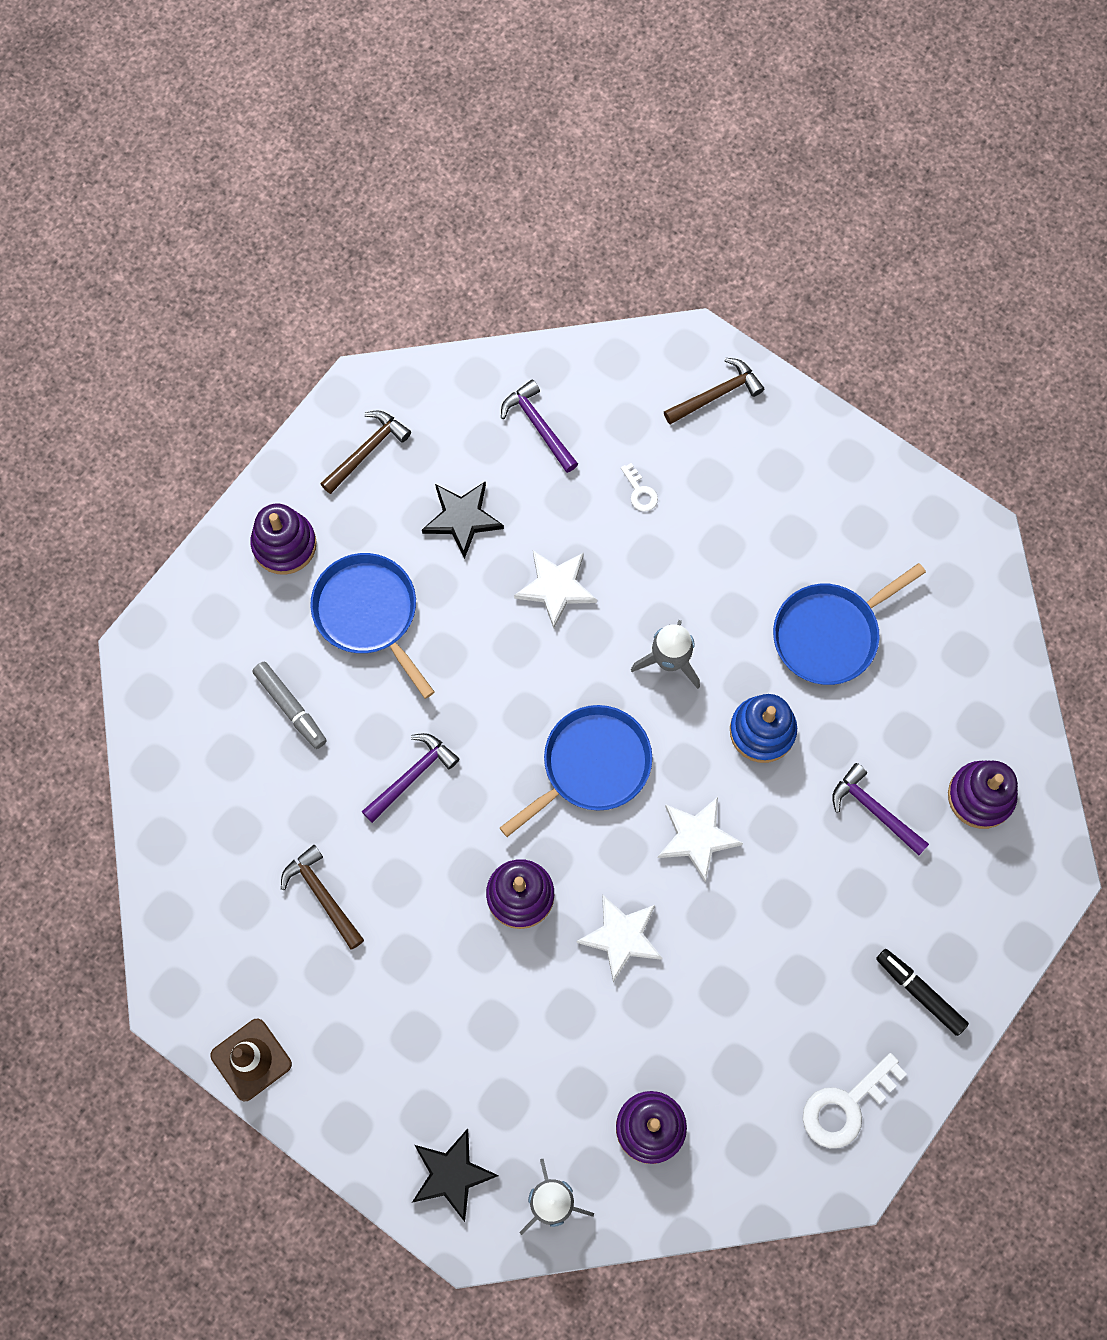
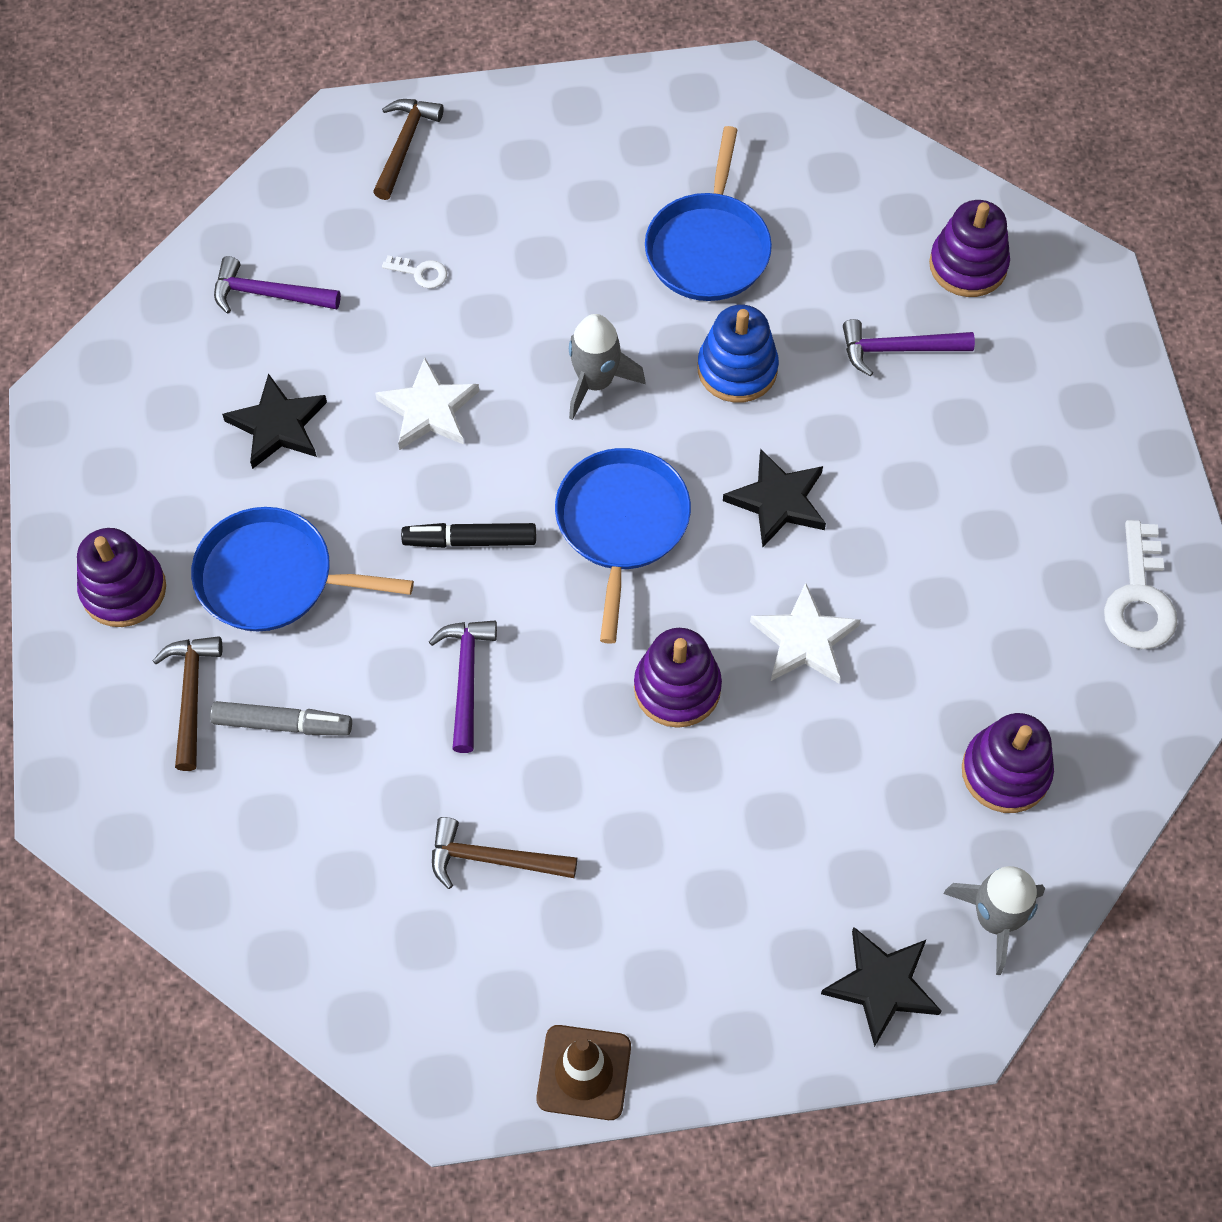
camera: 45 degrees left, 10 degrees down
(367, 450) = (122, 444): brown hammer -> brown hammer (191, 696)
(697, 838) = (778, 501): white star -> black star
(919, 993) = (1093, 455): black marker -> black marker (470, 541)

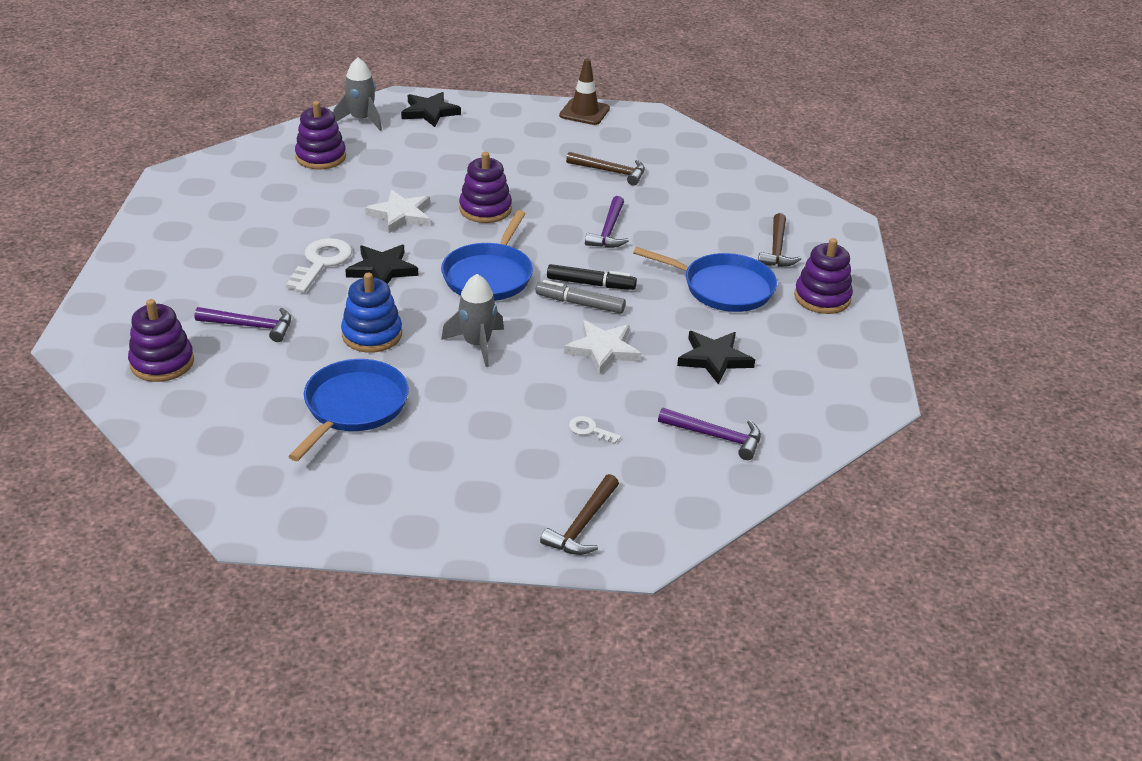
camera: 170 degrees left, 25 degrees down
(283, 724) = (721, 231): grey marker -> grey marker (580, 304)
(1139, 598) = (192, 200): white key -> white key (321, 263)

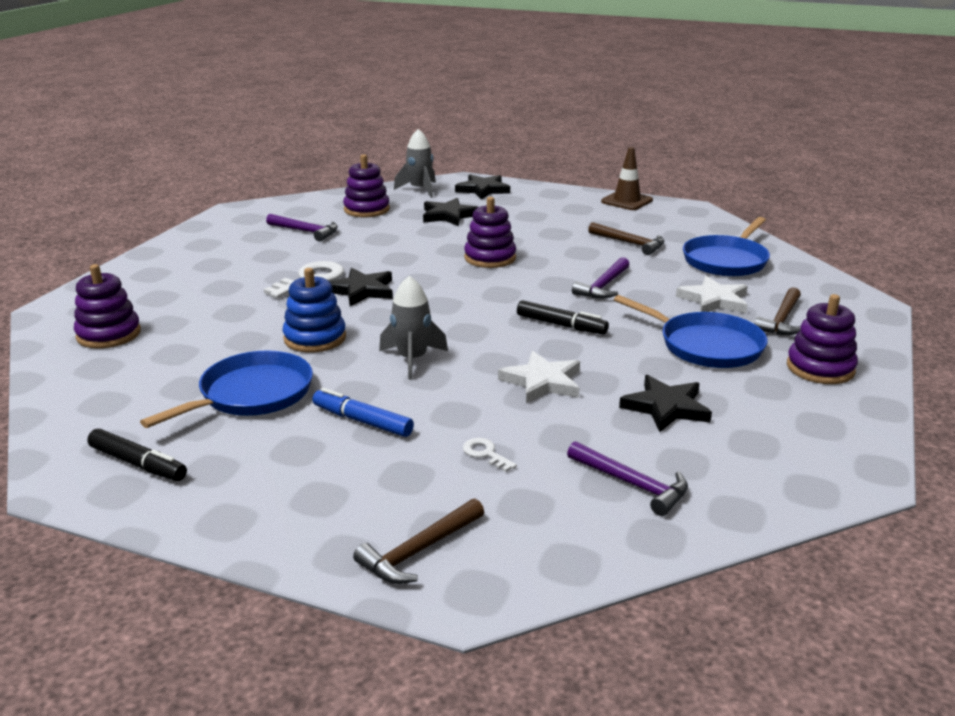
camera: 20 degrees right, 10 degrees down
(251, 326) = (210, 317): purple hammer -> purple hammer (306, 231)
(301, 494) = (138, 464): none -> black marker
(401, 215) = (408, 254): white star -> white star (714, 300)
(413, 155) = (448, 215): none -> black star
(470, 417) = (362, 421): none -> blue marker
(489, 275) = (461, 306): blue pan -> blue pan (726, 260)
(580, 304) = (540, 340): grey marker -> none

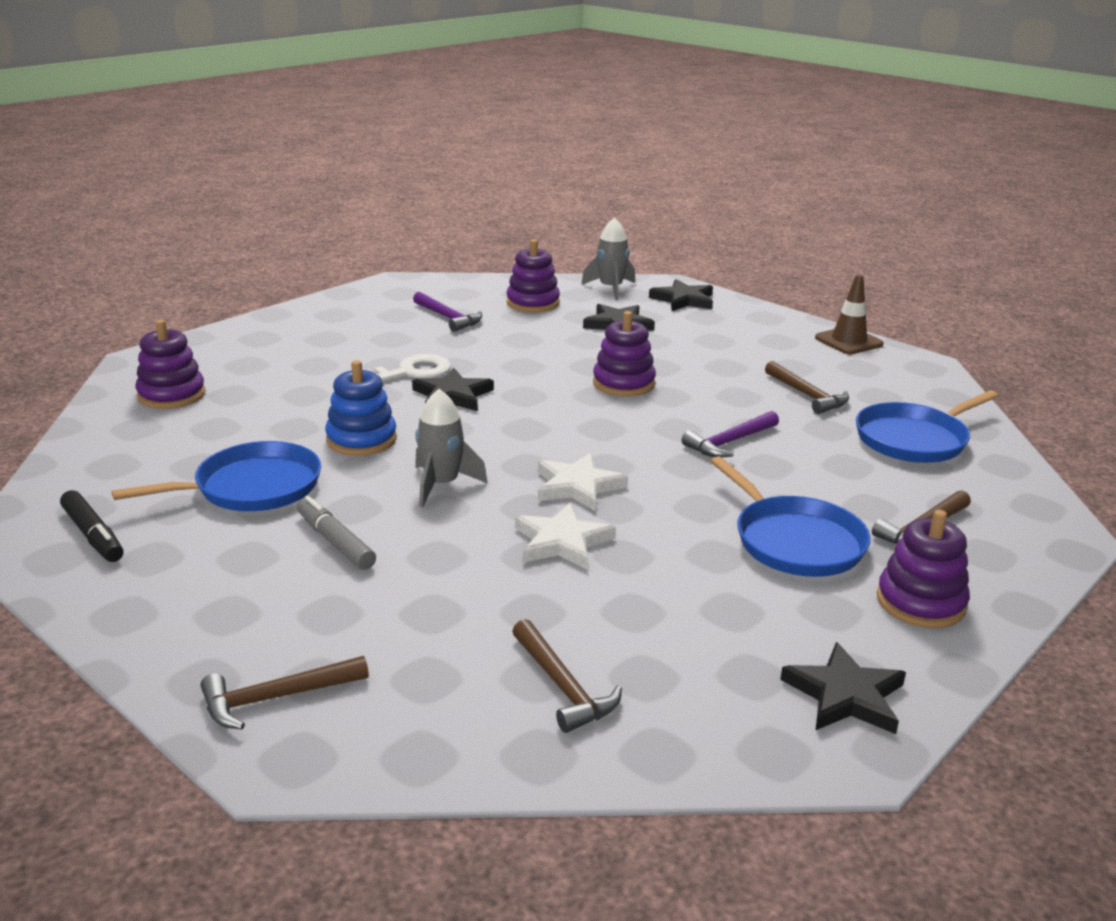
camera: 20 degrees right, 0 degrees up
(362, 421) = (335, 542): blue marker -> grey marker
(485, 454) = (431, 609): white key -> none
(561, 325) = (639, 479): black marker -> none
(632, 484) = (563, 686): purple hammer -> brown hammer
(666, 407) = (680, 606): black star -> black star (845, 695)
(714, 300) = (854, 487): white star -> white star (577, 486)

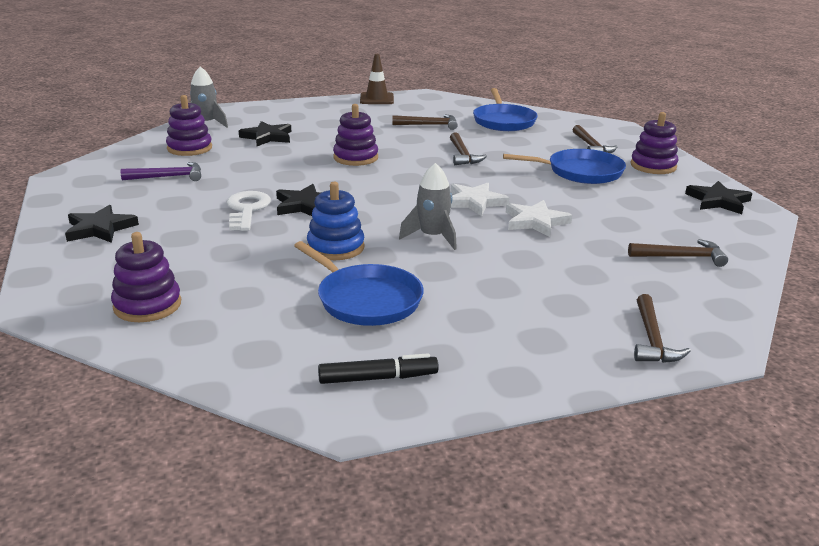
camera: 60 degrees left, 0 degrees up
(252, 487) = (366, 300): blue pan -> blue pan turned 135 degrees clockwise
(335, 542) = (476, 285): grey marker -> none
(683, 300) = (258, 113): black star -> black star (100, 228)
(729, 442) = (463, 155): purple hammer -> brown hammer

